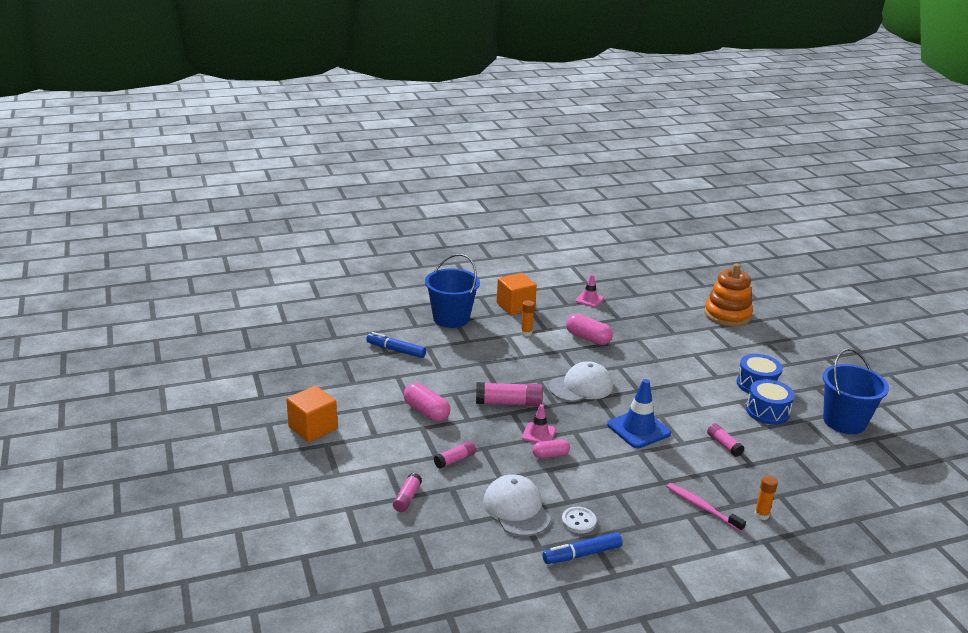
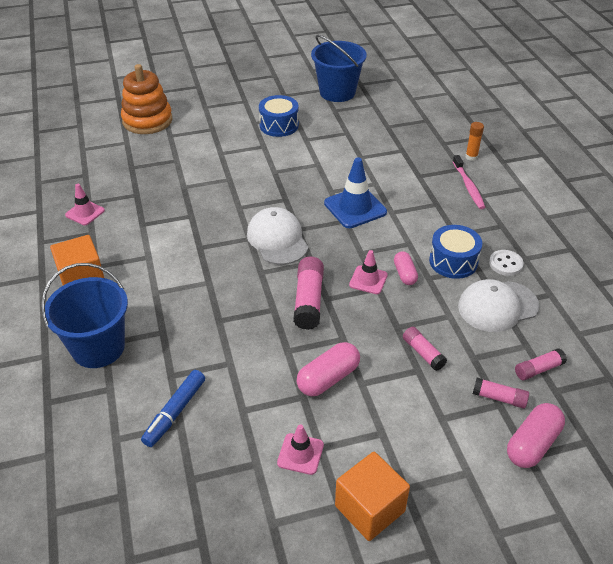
camera: 85 degrees left, 15 degrees up
(359, 400) = (300, 454): none -> pink traffic cone
(526, 333) = (153, 274): orange glue stick -> none
(582, 554) = (551, 266): blue marker -> none
(588, 338) = (176, 223): pink capsule -> pink capsule (532, 444)
(702, 507) = (468, 186): pink toothbrush -> pink toothbrush turned 60 degrees counterclockwise
(724, 445) = (376, 160): pink glue stick -> pink glue stick (538, 369)
(767, 411) = (323, 127): blue drum -> blue drum (453, 261)

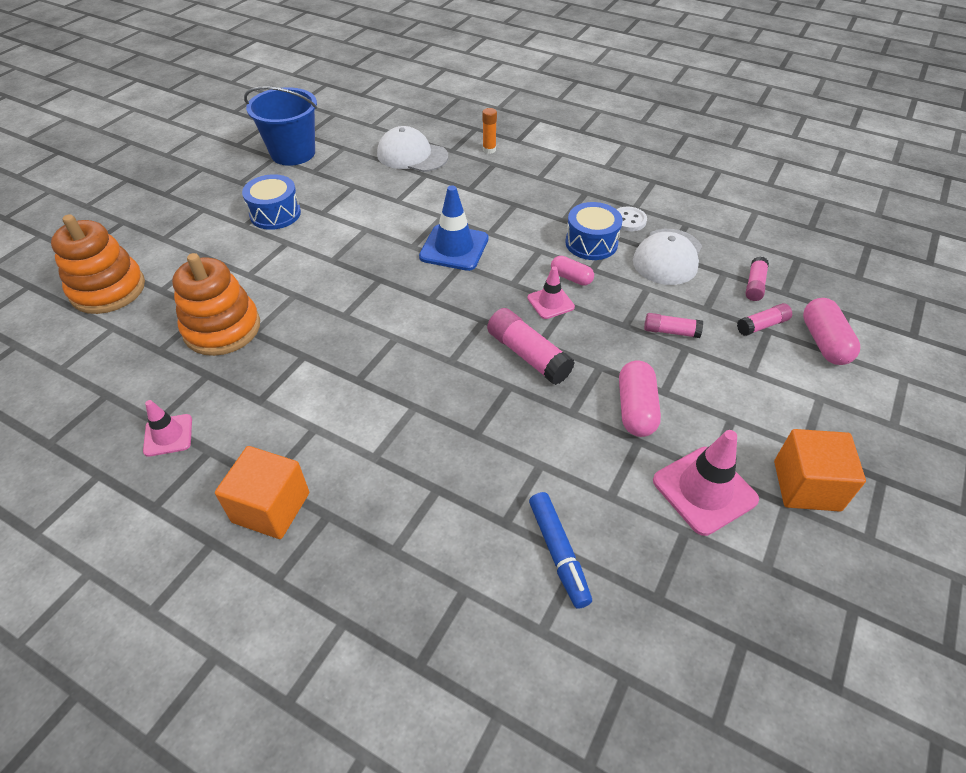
camera: 45 degrees left, 5 degrees up
(98, 347) = (393, 560): blue bucket -> none
(172, 175) = (222, 328): none -> orange stacking toy
(277, 239) = (424, 320): white cap -> white cap (412, 155)
(300, 454) = (704, 490): pink traffic cone -> pink traffic cone, size x1.68
(468, 186) = (520, 175): pink toothbrush -> none

